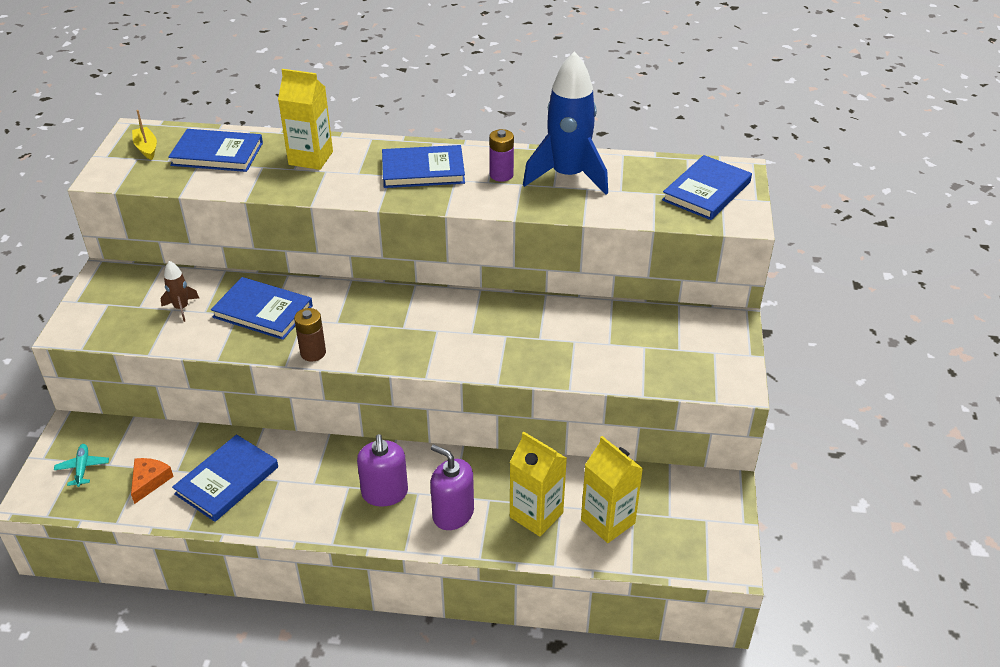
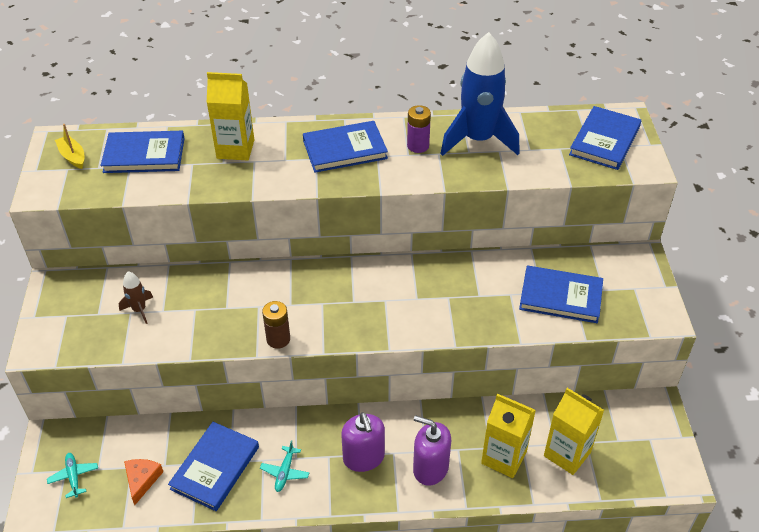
camera: 10 degrees left, 5 degrees up
(263, 311) = (218, 303): blue book -> blue book (560, 297)
(297, 495) = (285, 472): none -> turquoise plane

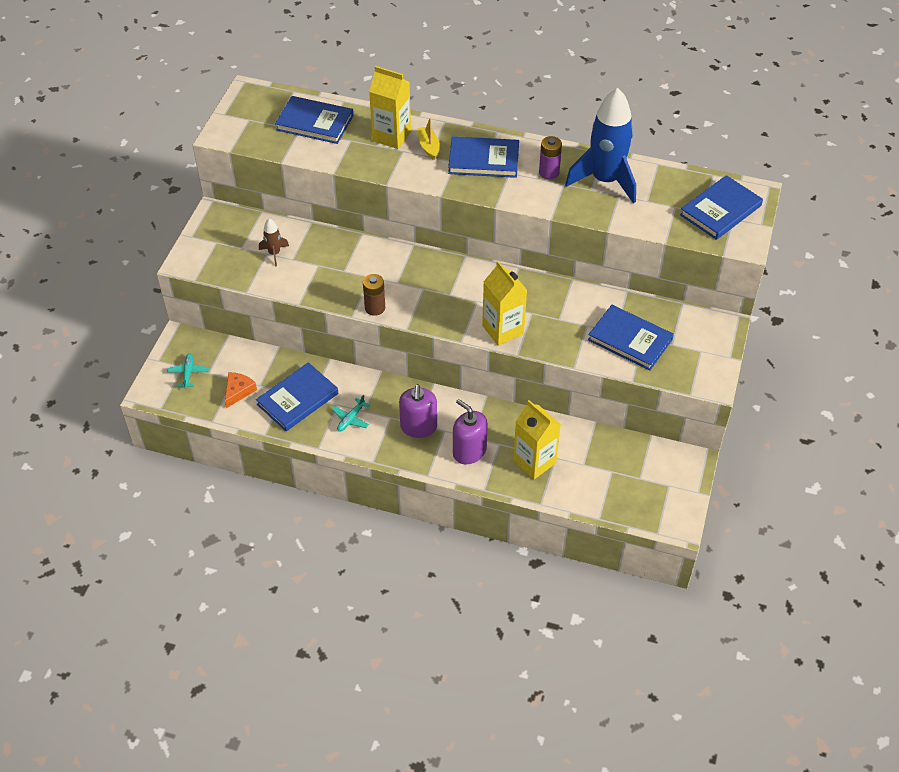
camera: 20 degrees right, 5 degrees up
(73, 156) = (257, 110): yellow boat -> yellow boat (428, 147)
(567, 454) = (590, 475): yellow carton -> yellow carton (503, 330)

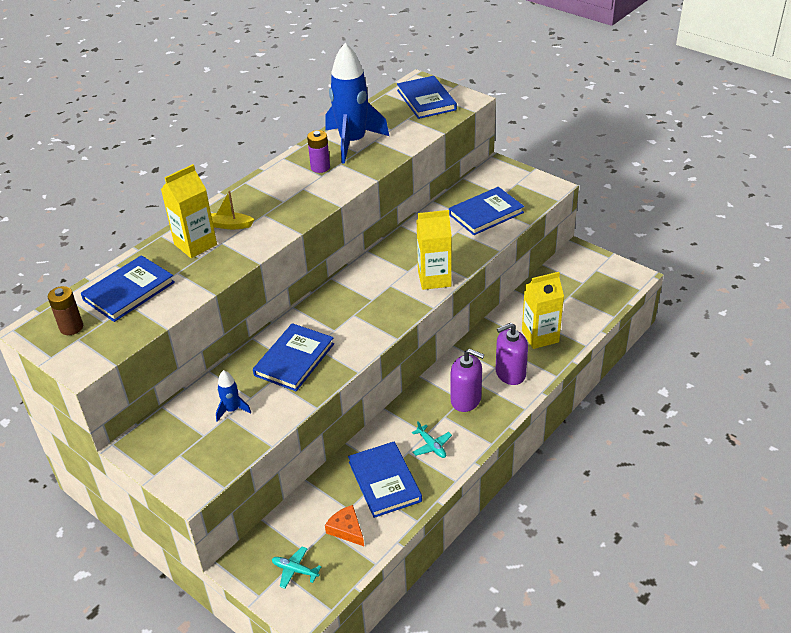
camera: 65 degrees left, 10 degrees down
(274, 253) = (232, 410): brown rocket -> blue rocket
(375, 308) = (357, 353): brown battery -> brown battery (71, 327)
(483, 160) = (275, 198): blue book -> blue book (294, 359)

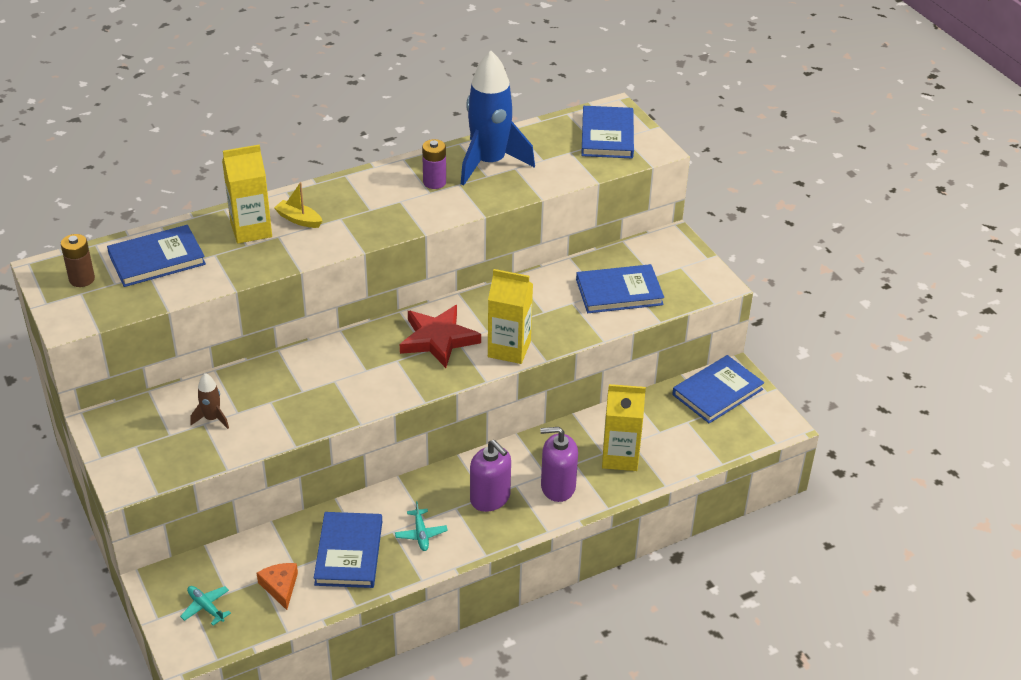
camera: 20 degrees right, 0 degrees up
(232, 410) = (212, 419): blue rocket -> brown rocket
(294, 359) = (305, 388): blue book -> blue book (717, 392)
(375, 289) = (438, 339): none -> red star

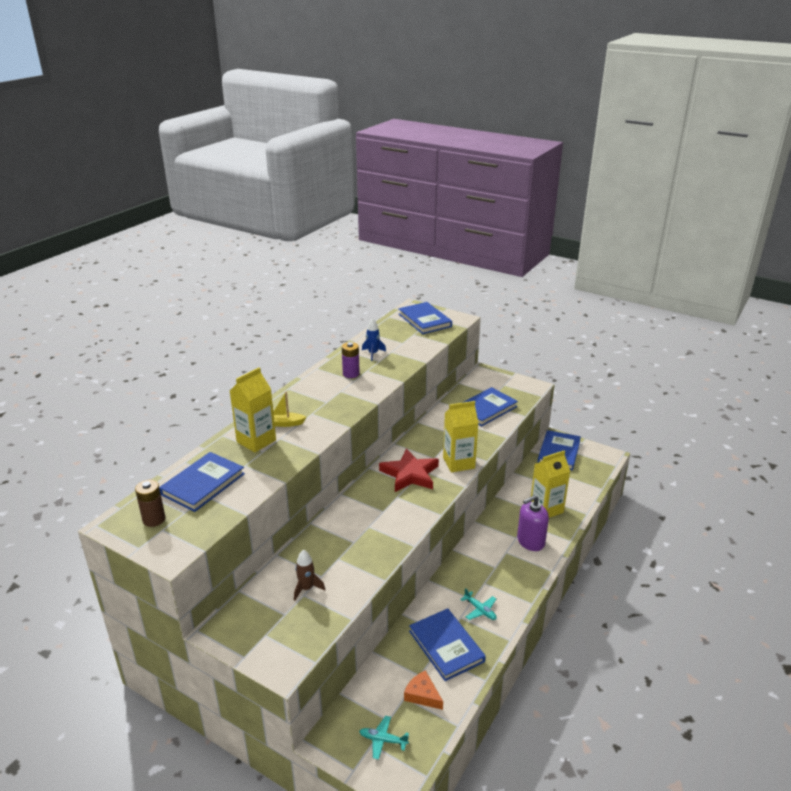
camera: 30 degrees left, 10 degrees down
(489, 163) = (373, 354): blue rocket -> blue rocket, size x0.44
(490, 498) = (499, 567): purple soap dispenser -> none

